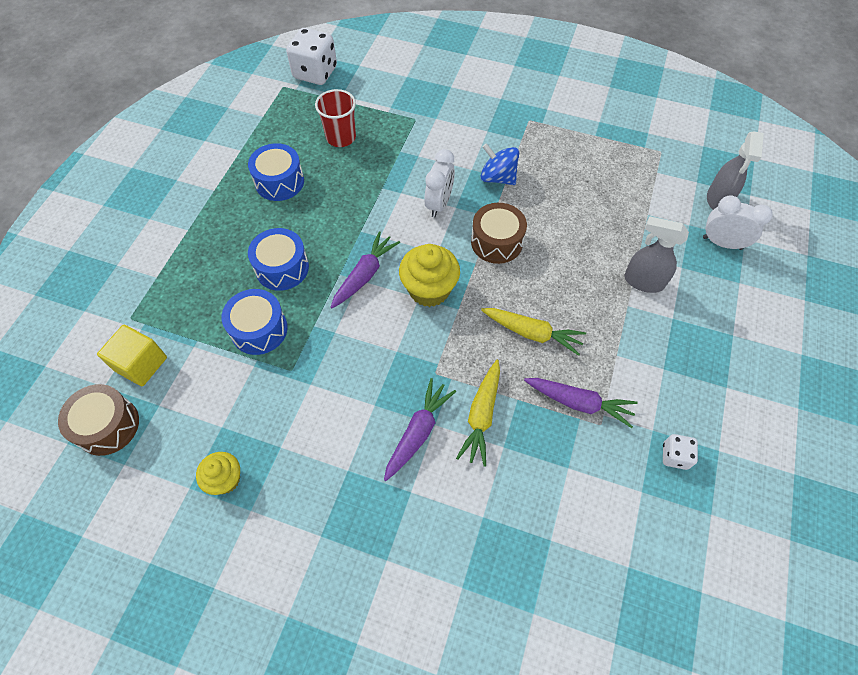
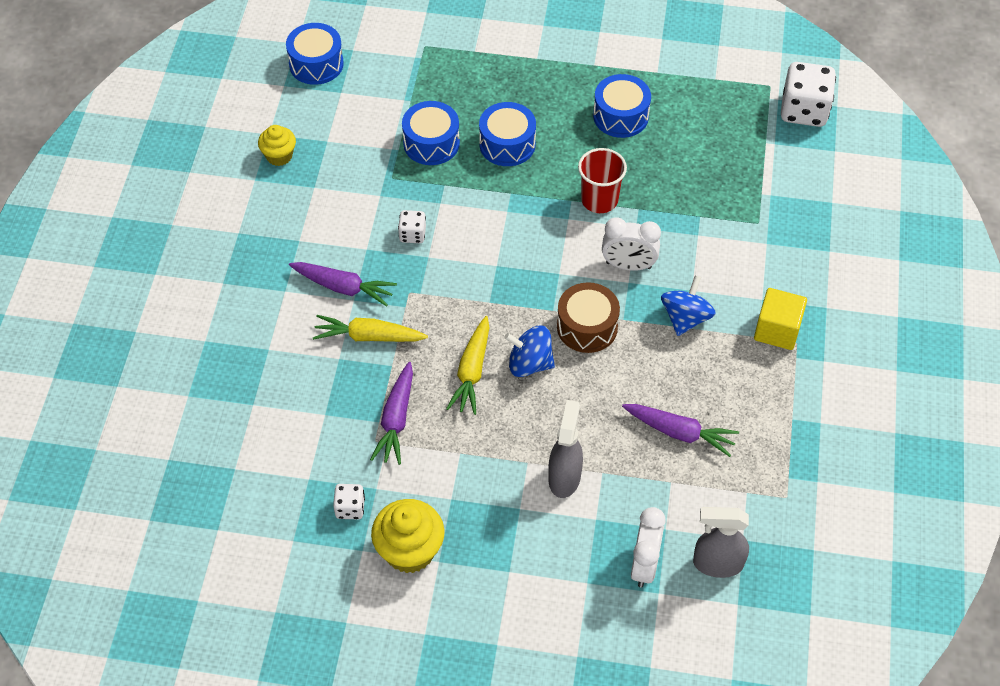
camera: 80 degrees right, 5 degrees down
(108, 426) = (316, 64): brown drum -> blue drum
(141, 364) = (379, 68): yellow cube -> yellow cube (777, 330)
(341, 137) = (704, 156): red cup -> red cup (599, 200)
(365, 275) = (514, 214): purple carrot -> purple carrot (680, 432)
(367, 361) = (412, 234): none -> white dice
(429, 290) = (507, 273): yellow cupcake -> yellow cupcake (409, 551)
(528, 288) = (529, 363): none -> blue spinning top

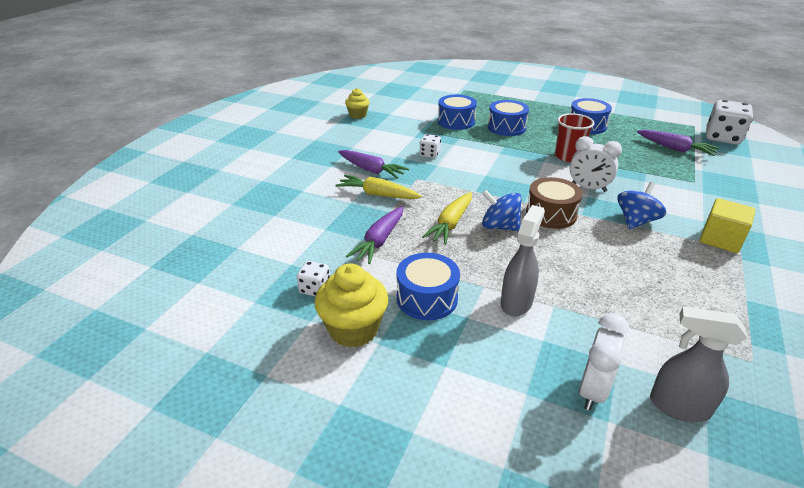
camera: 15 degrees right, 20 degrees down
(316, 64) = (397, 89): blue drum -> blue drum (427, 298)
(680, 432) = (632, 290): purple carrot -> purple carrot (675, 149)

